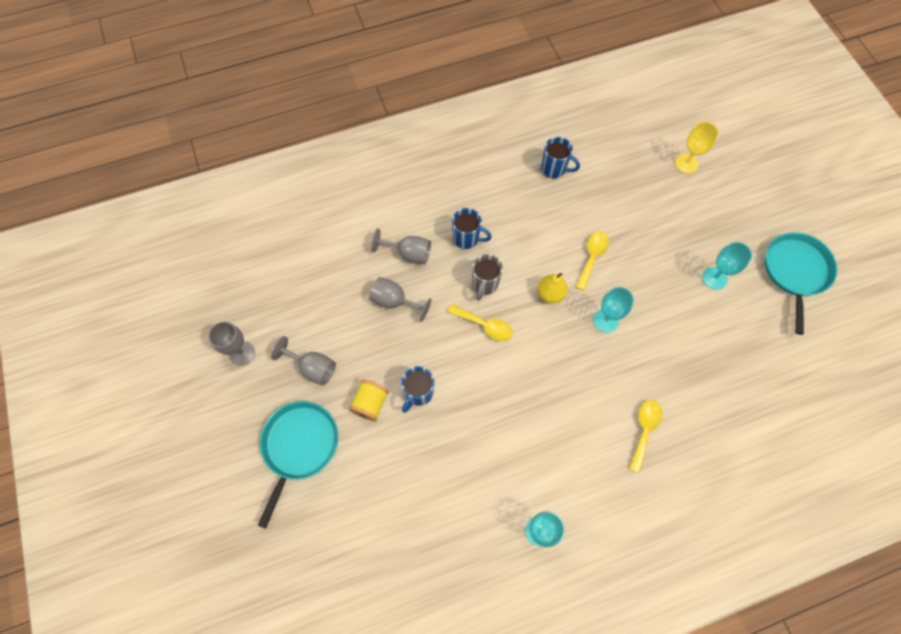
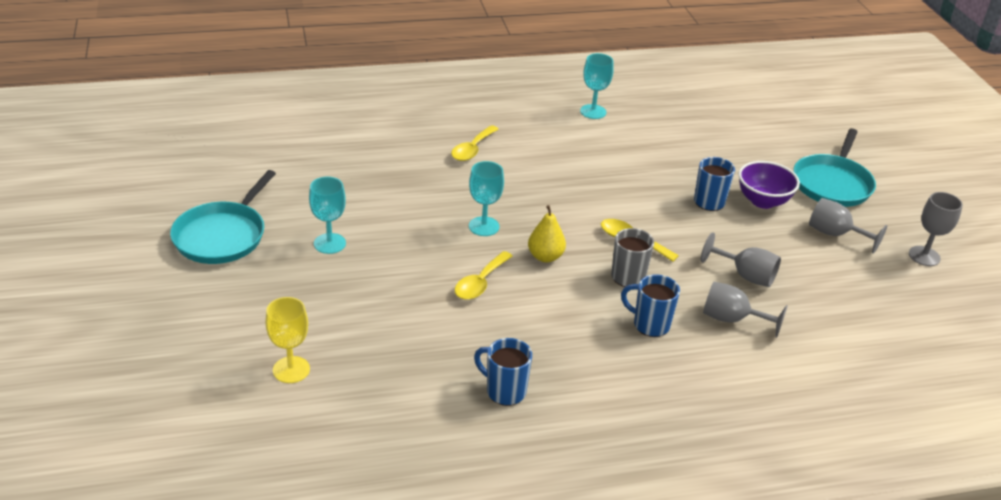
camera: 175 degrees left, 30 degrees down
(370, 403) = (762, 201): yellow spool -> purple bowl

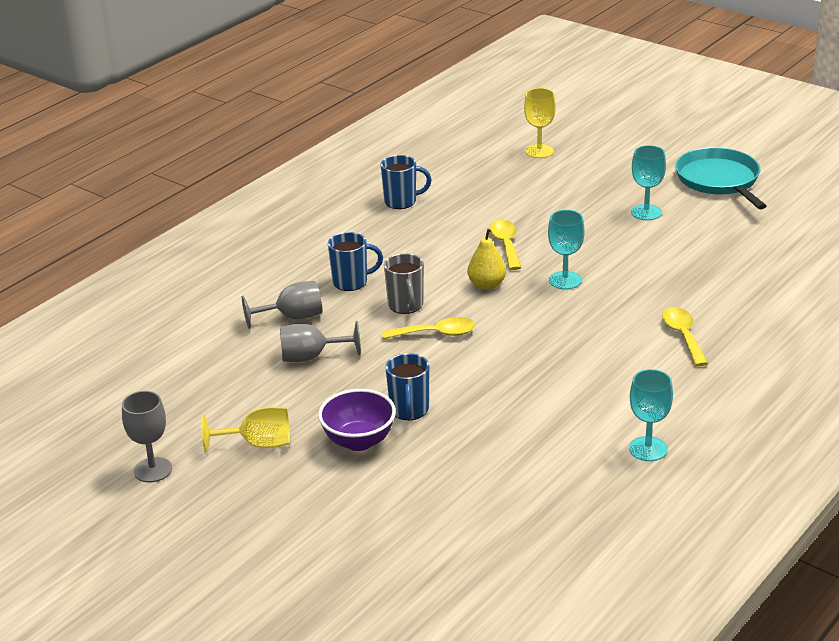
camera: 145 degrees right, 5 degrees down
(832, 183) = (303, 509): turquoise pan -> none
(835, 234) = (258, 444): grey goblet -> yellow goblet

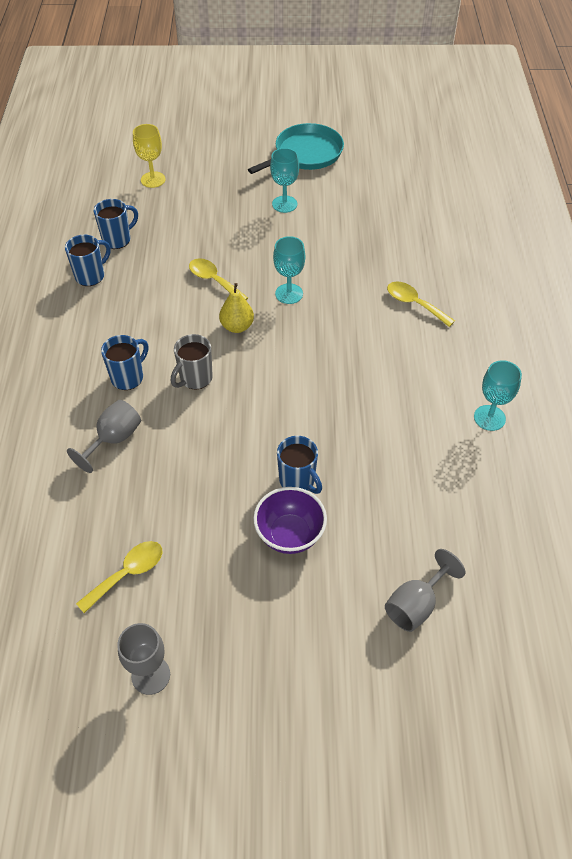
camera: 40 degrees left, 20 degrees up
(258, 444) = (214, 588): yellow goblet -> none
(311, 357) = (169, 472): grey goblet -> grey goblet (416, 604)
(406, 306) = (195, 378): grey mug -> grey mug turned 90 degrees clockwise
(436, 334) = (245, 394): yellow spoon -> yellow spoon (128, 573)
(455, 184) = (117, 239): none -> blue mug
(719, 180) = (305, 154): turquoise pan -> turquoise pan turned 105 degrees clockwise

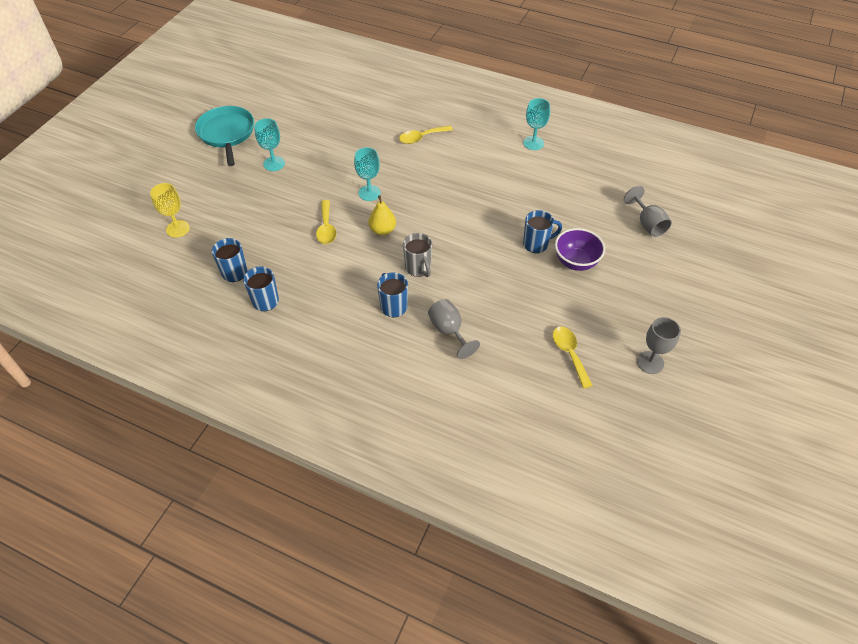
camera: 65 degrees left, 0 degrees up
(214, 280) = (326, 228): yellow spoon -> yellow spoon turned 75 degrees counterclockwise

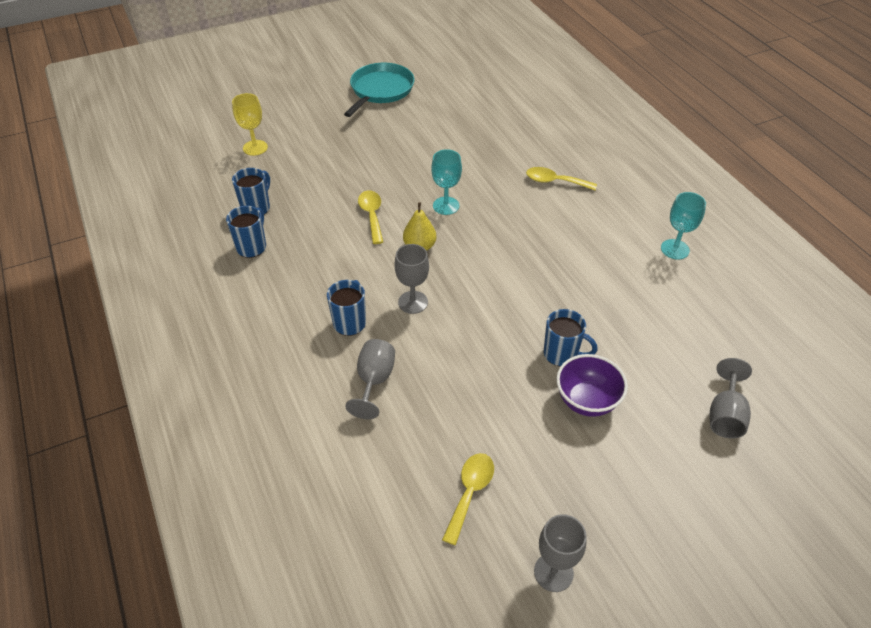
camera: 40 degrees right, 5 degrees down
(274, 164) = (390, 135): turquoise goblet -> none
(326, 228) = (372, 215): yellow spoon -> yellow spoon turned 135 degrees clockwise
(418, 268) = (413, 302): grey mug -> grey goblet

